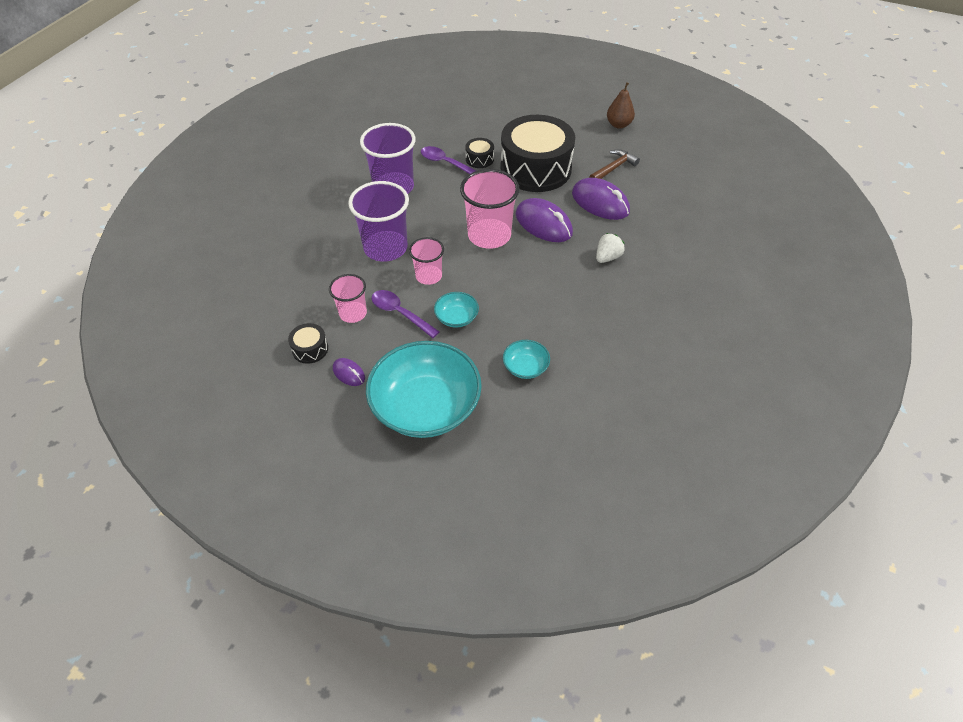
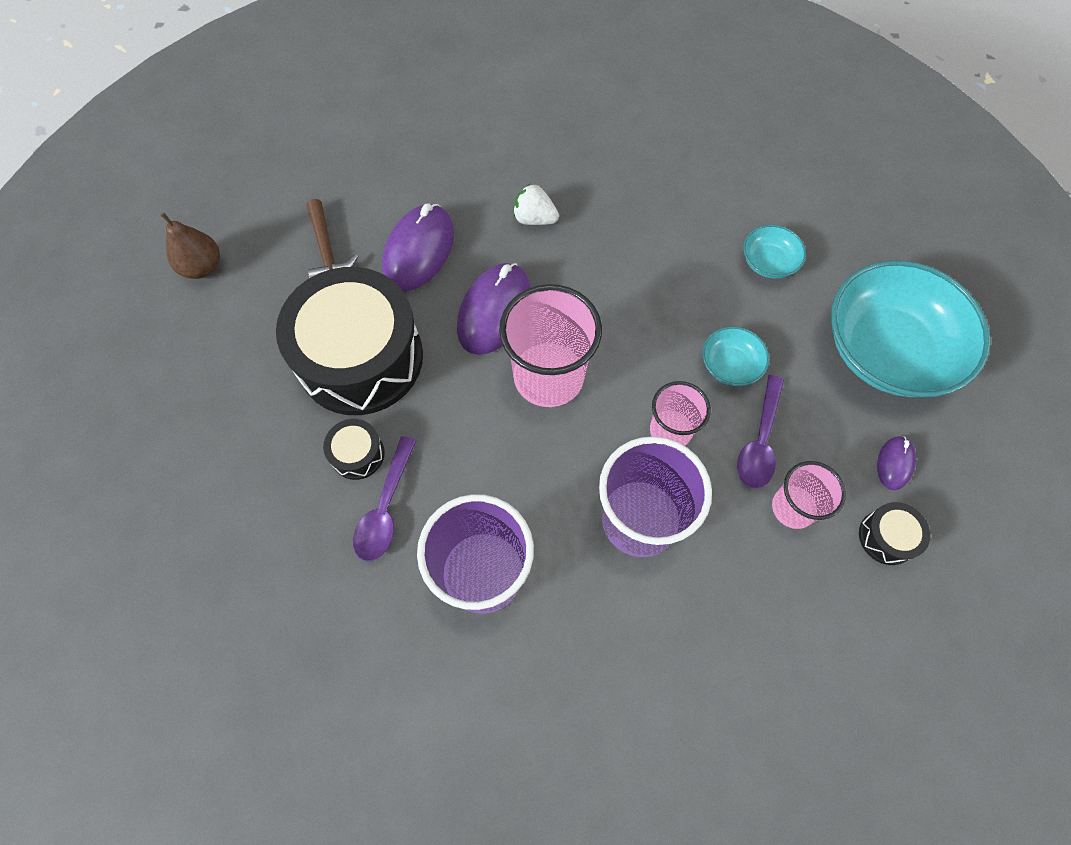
camera: 110 degrees left, 15 degrees up
(613, 168) = (327, 250): brown hammer -> brown hammer turned 135 degrees counterclockwise

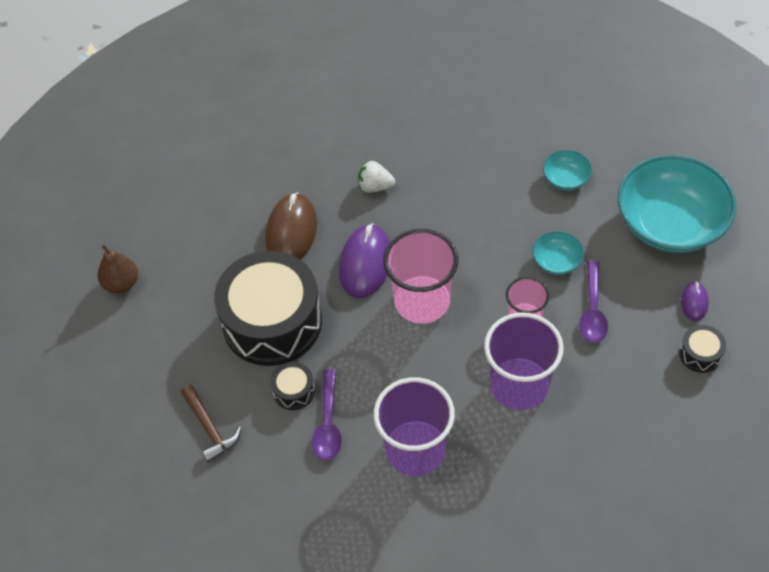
camera: 10 degrees left, 10 degrees down
(327, 250) = (218, 248): brown hammer -> brown hammer (210, 428)
(419, 251) = (291, 232): purple mouse -> brown mouse
(793, 508) = (628, 350): pink cup -> none

